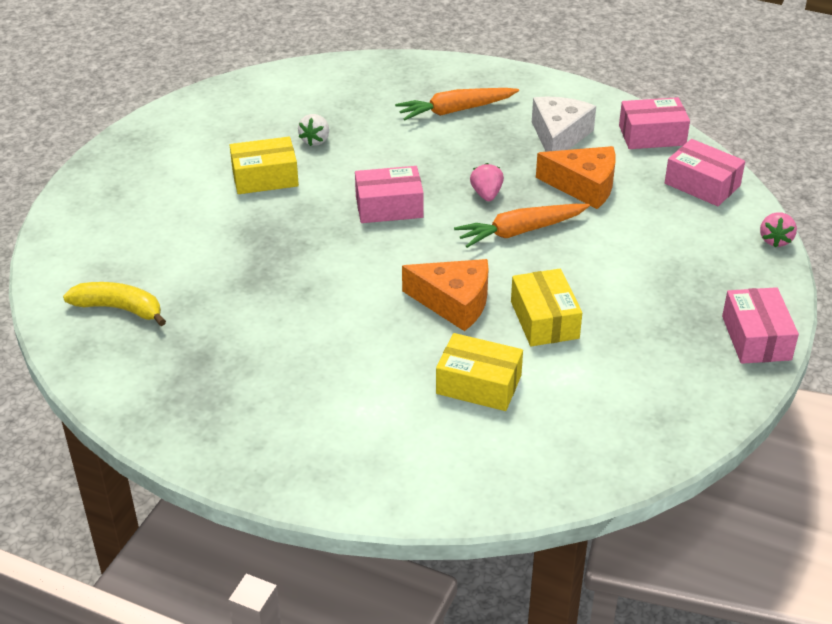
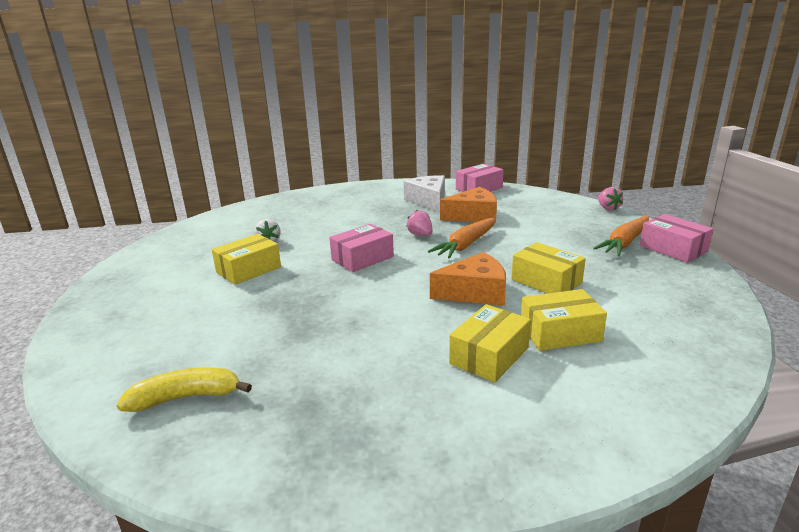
camera: 30 degrees left, 15 degrees down
(386, 378) = (489, 356): none -> yellow box
(455, 110) = (350, 206): orange carrot -> orange carrot (625, 243)
(702, 184) = (535, 199): pink box -> none

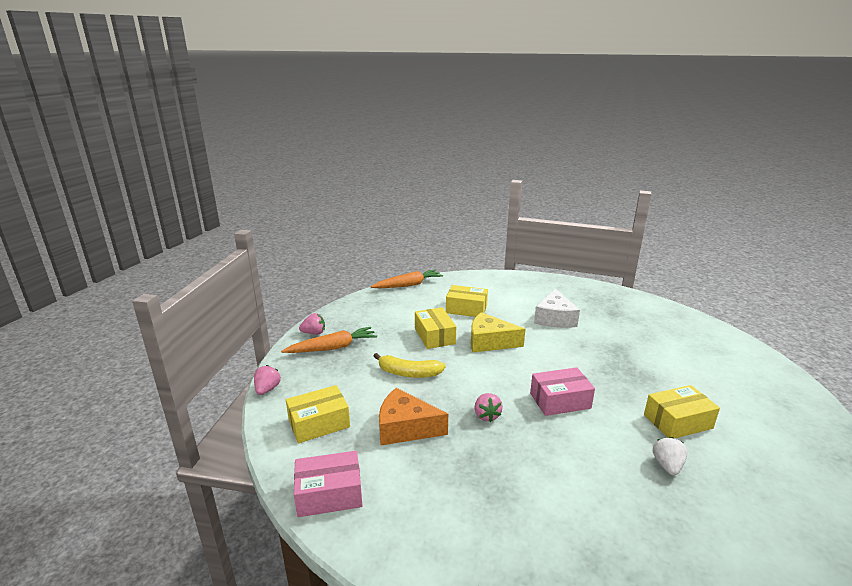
camera: 155 degrees left, 0 degrees up
(186, 397) = (681, 331): yellow banana -> yellow banana (409, 373)
(428, 201) = (427, 486): white cheese -> white cheese (554, 318)
(466, 245) = (455, 386): orange carrot -> orange carrot (408, 285)
(475, 292) = (489, 342): orange cheese -> yellow cheese
(489, 356) = (513, 309): yellow box -> yellow box (319, 423)
(673, 249) = (314, 333): pink box -> pink strawberry

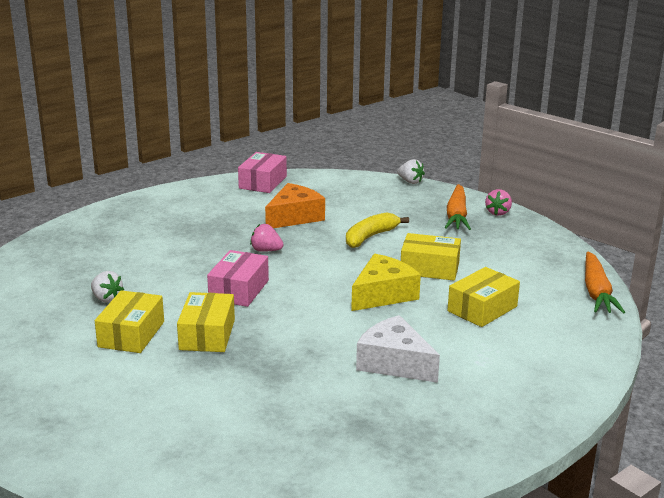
camera: 120 degrees right, 0 degrees up
(267, 389) = (410, 182): pink strawberry -> white strawberry
(319, 423) = (340, 191): yellow box -> yellow box (207, 335)

